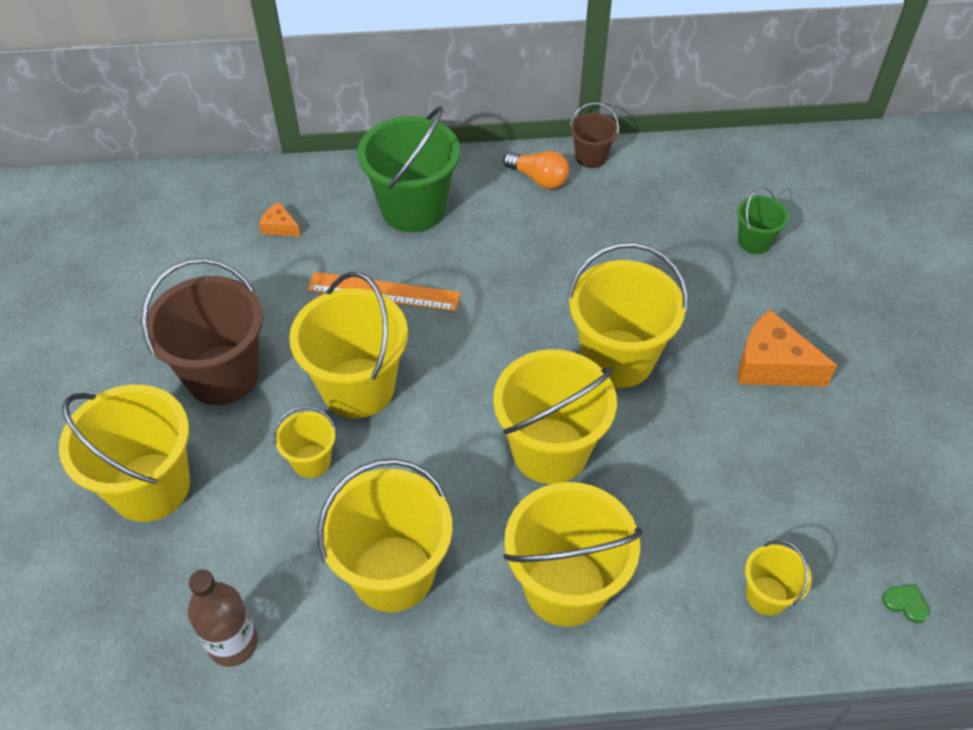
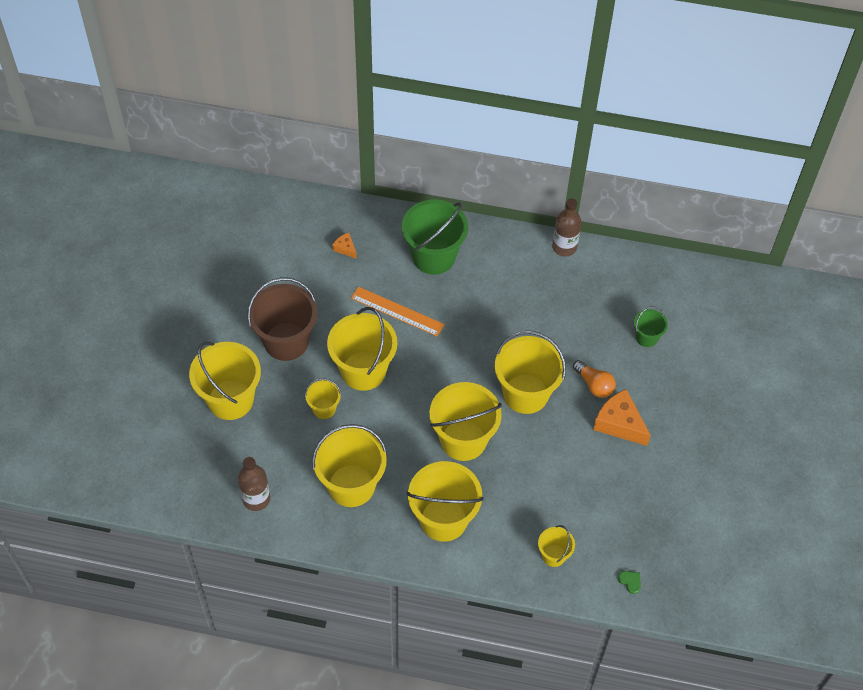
camera: 15 degrees right, 5 degrees up
(538, 179) = (523, 255): orange light bulb -> orange light bulb (594, 385)
(591, 157) = (564, 247): brown bucket -> brown bottle

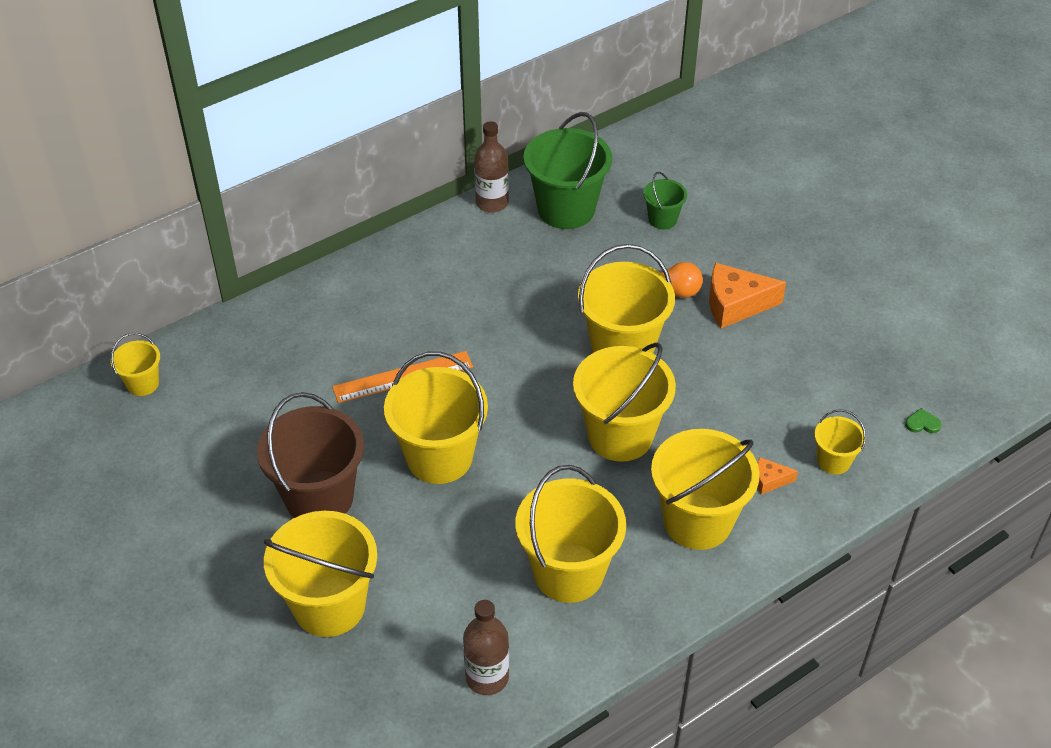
camera: 45 degrees left, 10 degrees down
(324, 409) = (445, 526): yellow bucket -> yellow bucket (143, 384)
(345, 248) = (272, 363): orange cheese -> orange cheese (769, 480)
(434, 256) = (376, 302): green bucket -> green bucket (566, 209)

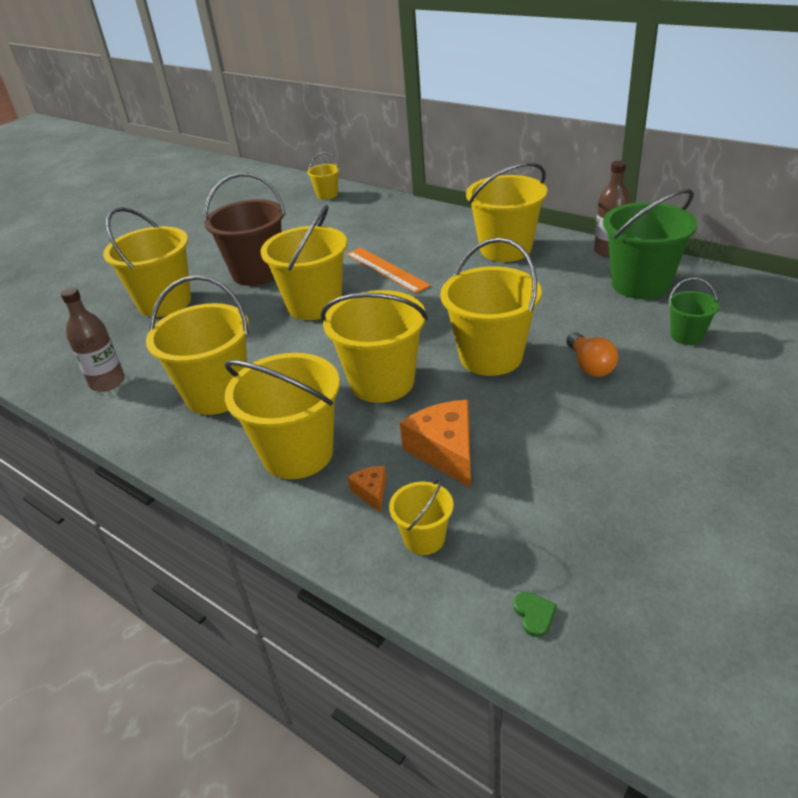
camera: 75 degrees right, 10 degrees down
(431, 271) = (505, 249): none -> yellow bucket
(735, 305) = (608, 410): orange cheese -> orange cheese (445, 451)

